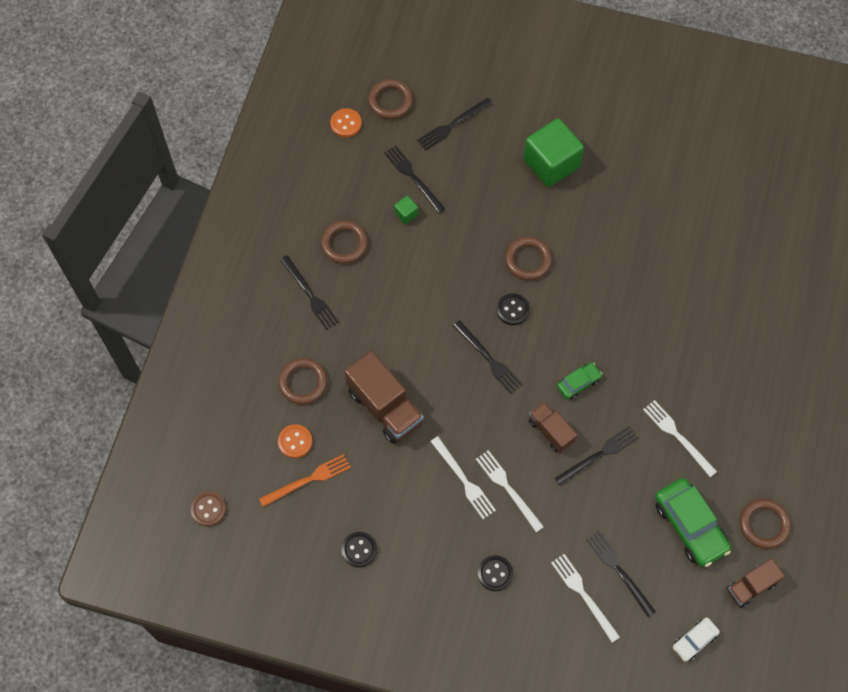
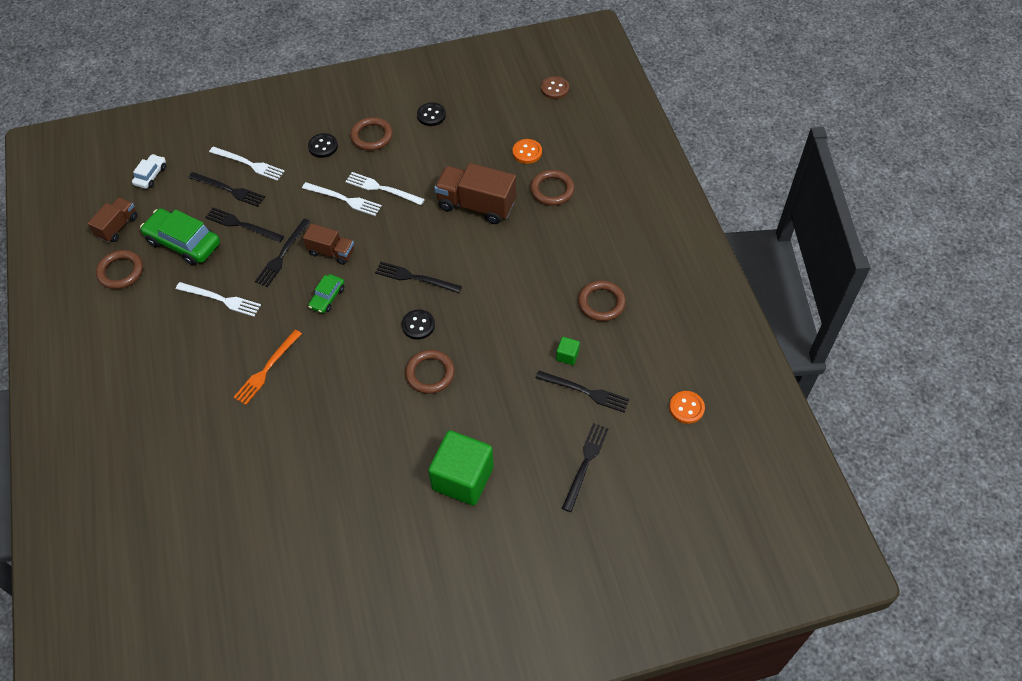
camera: 150 degrees right, 10 degrees down
(308, 480) = (499, 135): orange fork -> orange fork (267, 369)
(310, 294) = (597, 250): black fork -> black fork (242, 225)
(390, 101) = (663, 454): brown ring -> brown ring (371, 136)

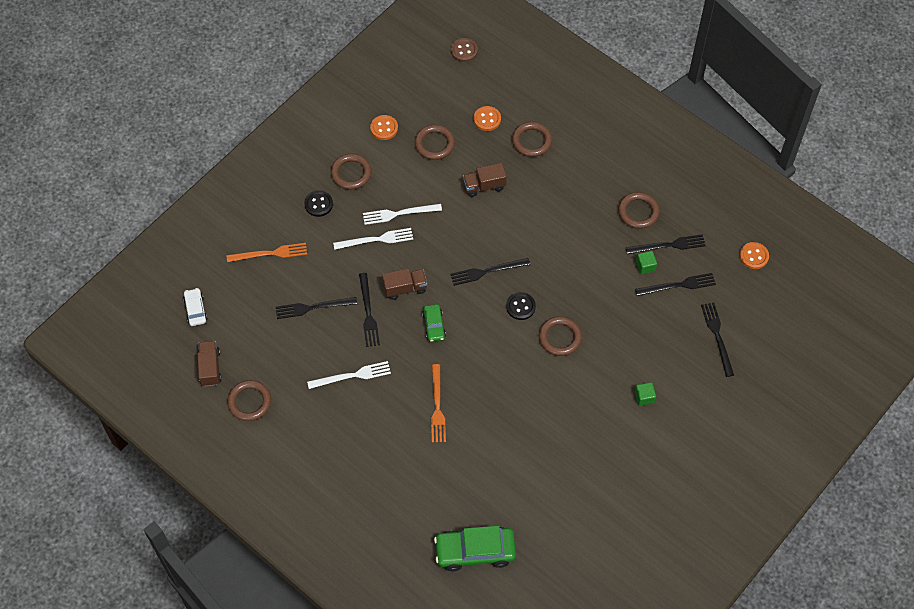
camera: 35 degrees left, 5 degrees up
(183, 243) = (278, 349): green car -> green car (475, 551)
(229, 190) = (274, 284): black fork -> black fork (668, 245)
(249, 164) = (270, 253): white fork -> orange fork
(431, 115) = (384, 128): black button -> orange button
(463, 149) = (434, 144): none -> brown ring
(463, 478) = (644, 397): green cube -> green cube, size x0.42
(476, 205) = (484, 186): brown truck -> brown truck, size x0.59

